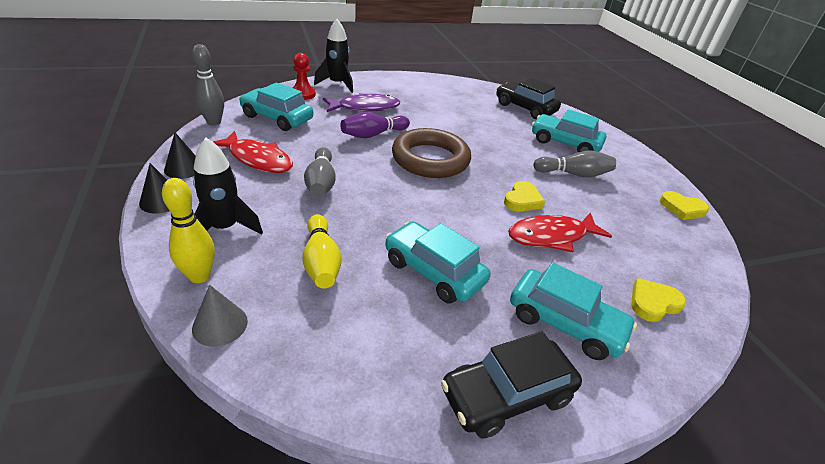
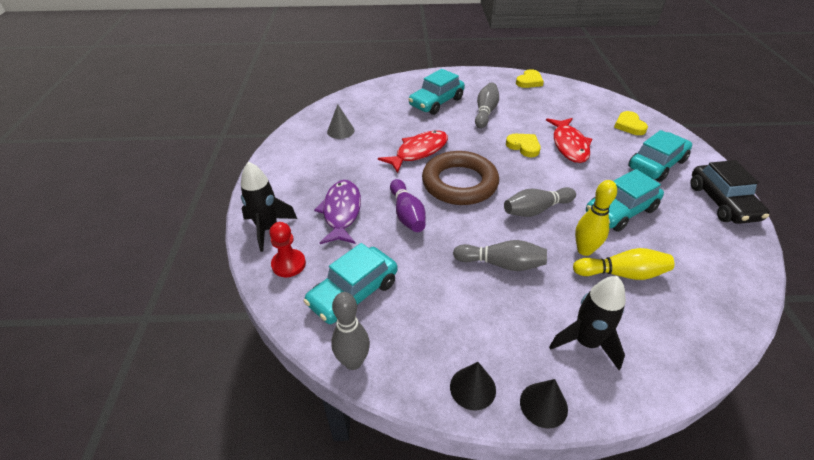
camera: 70 degrees left, 5 degrees up
(199, 276) = (658, 359): yellow bowling pin -> yellow bowling pin (584, 250)
(220, 324) = (711, 342): grey cone -> grey cone (340, 131)
(257, 159) = (454, 314): red fish -> red fish (418, 152)
(409, 205) = (536, 210): none -> grey bowling pin
(525, 108) = (367, 105): black car -> none

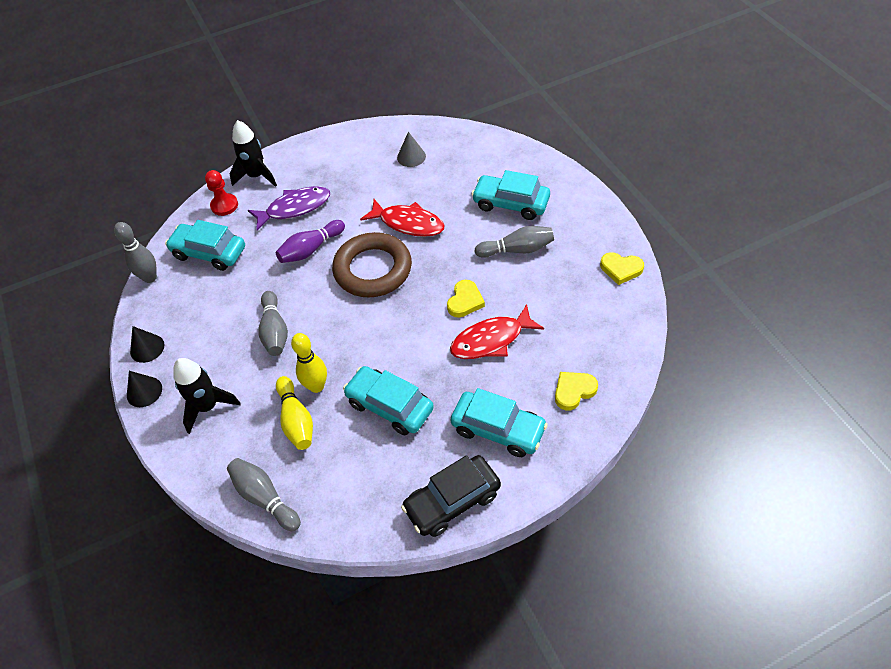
camera: 70 degrees right, 10 degrees up
(536, 210) = (359, 337): grey bowling pin -> grey bowling pin (265, 498)

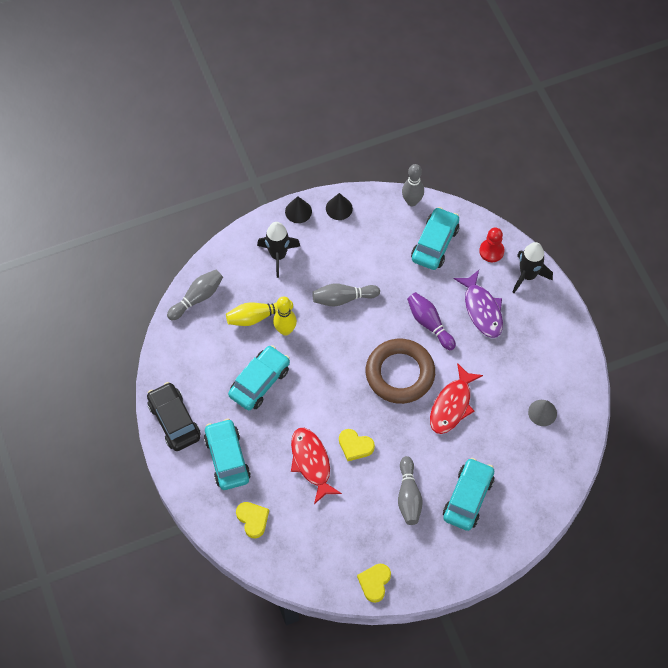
camera: 90 degrees right, 10 degrees up
(498, 429) = (227, 458): turquoise car -> turquoise car turned 135 degrees clockwise

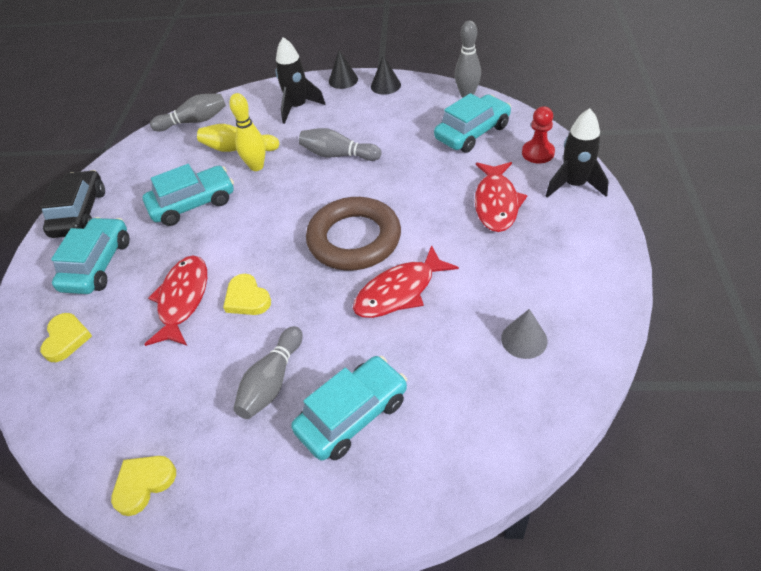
camera: 30 degrees right, 15 degrees down
(429, 324) = (422, 200): purple bowling pin -> none
(482, 309) = (496, 203): purple fish -> red fish

